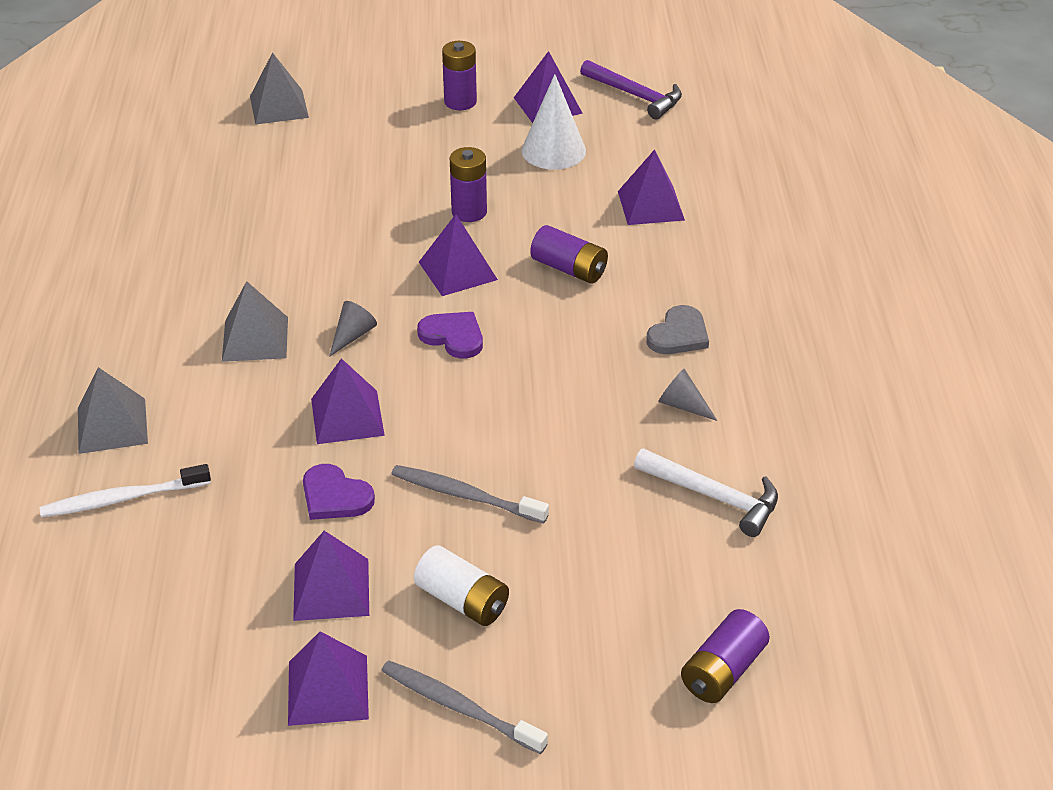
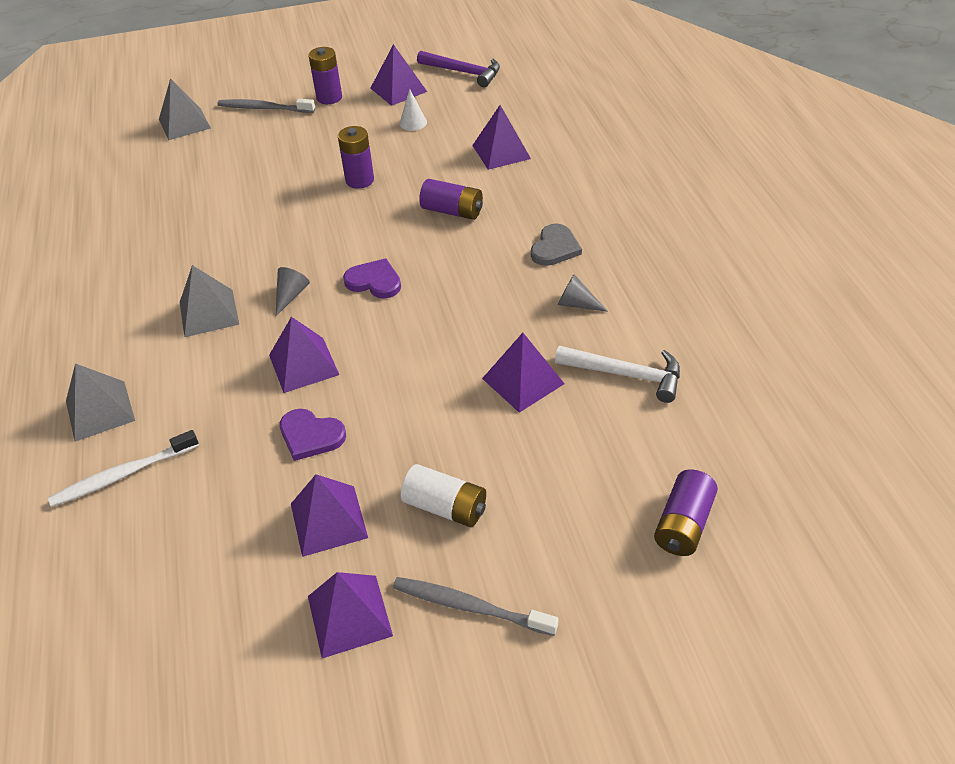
camera: 10 degrees left, 5 degrees up
(458, 270) = (363, 228): purple pyramid -> purple pyramid (523, 381)
(465, 495) = (422, 413): grey toothbrush -> grey toothbrush (264, 108)
(553, 150) = (413, 123): white cone -> white cone, size x0.54

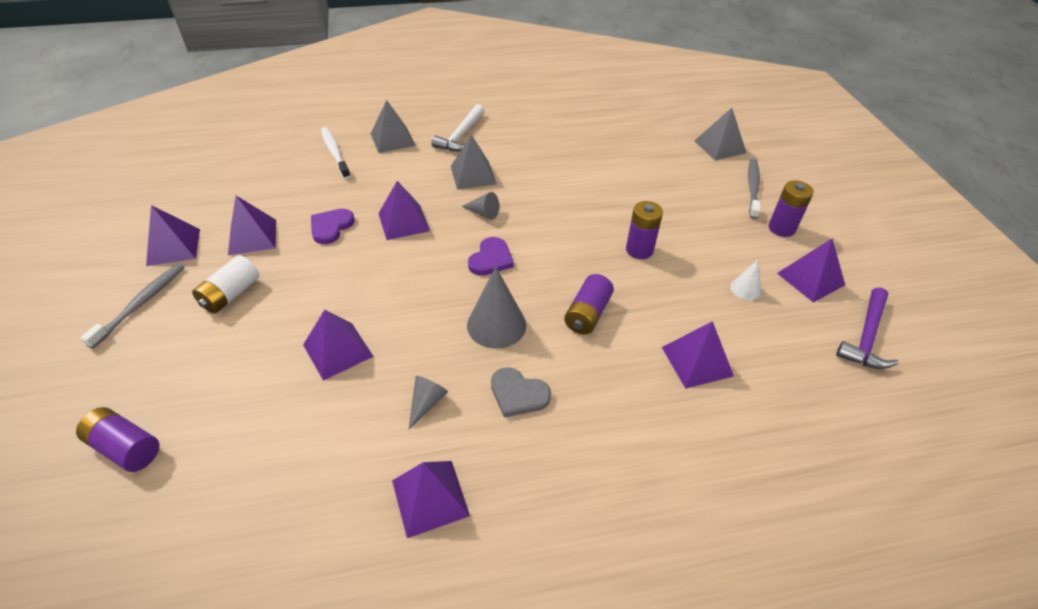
camera: 90 degrees right, 0 degrees up
(472, 268) = (496, 325): none -> grey cone
(625, 374) = (316, 431): white hammer -> white hammer (461, 135)
(669, 288) = (430, 498): none -> purple pyramid

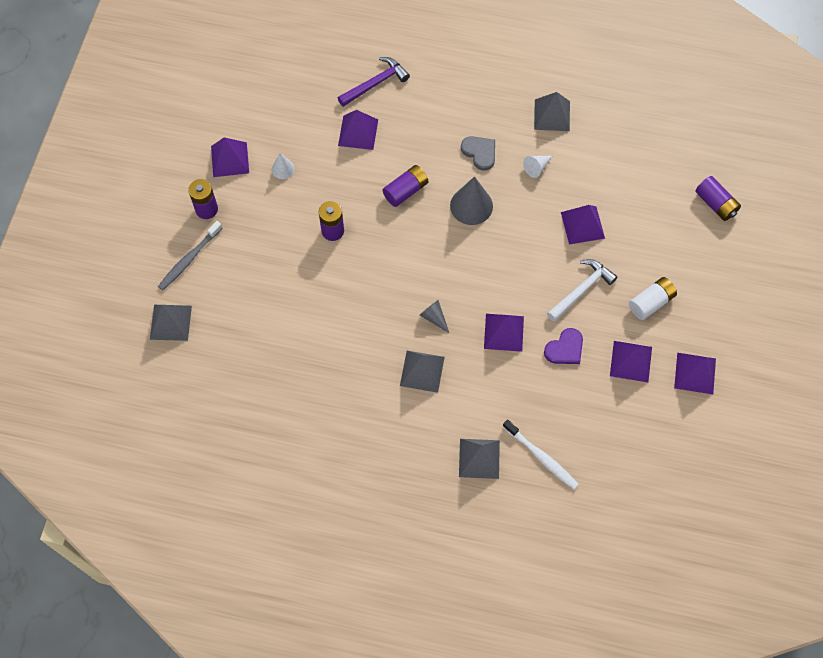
camera: 155 degrees left, 20 degrees up
(141, 303) = (716, 318): grey toothbrush -> none
(335, 153) = (541, 457): white toothbrush -> white toothbrush turned 45 degrees counterclockwise
(426, 403) = (536, 167): grey cone -> white cone
(430, 498) = (552, 115): purple pyramid -> grey pyramid
(461, 135) = (408, 438): white hammer -> white hammer (581, 290)
(491, 259) = (449, 265): purple heart -> none
(866, 336) = (237, 107): purple hammer -> purple hammer (375, 83)

